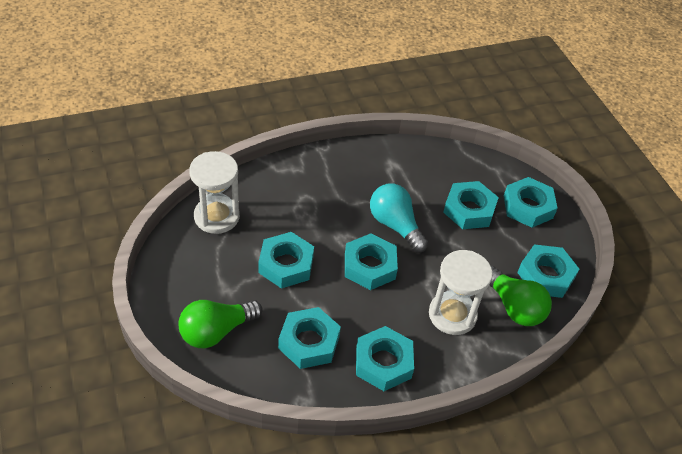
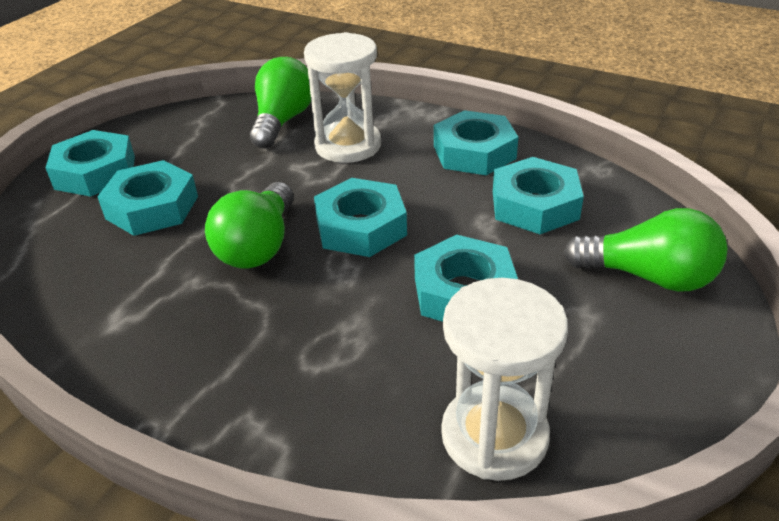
camera: 125 degrees left, 10 degrees down
(395, 225) = (258, 246): turquoise light bulb -> green light bulb
(546, 275) = (209, 122): turquoise nut -> none

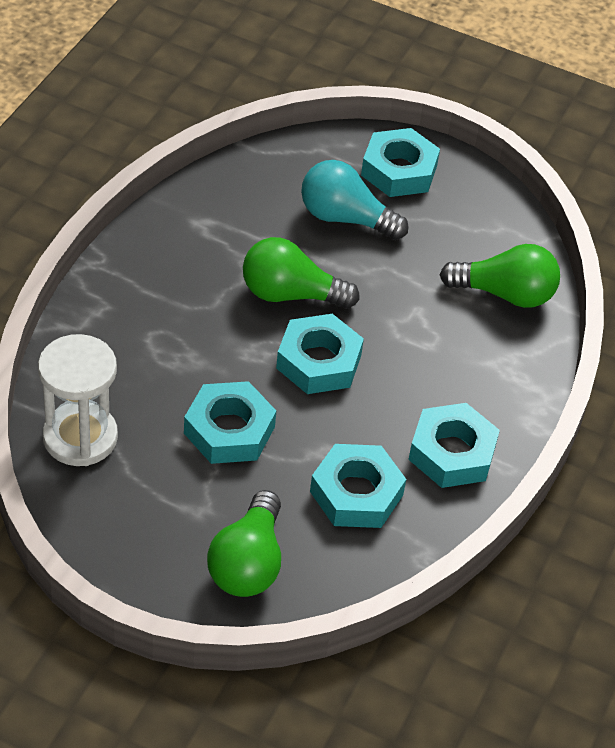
camera: 80 degrees right, 10 degrees up
(152, 207) = (345, 218): turquoise nut -> turquoise light bulb
(348, 145) = (459, 349): white hourglass -> none

